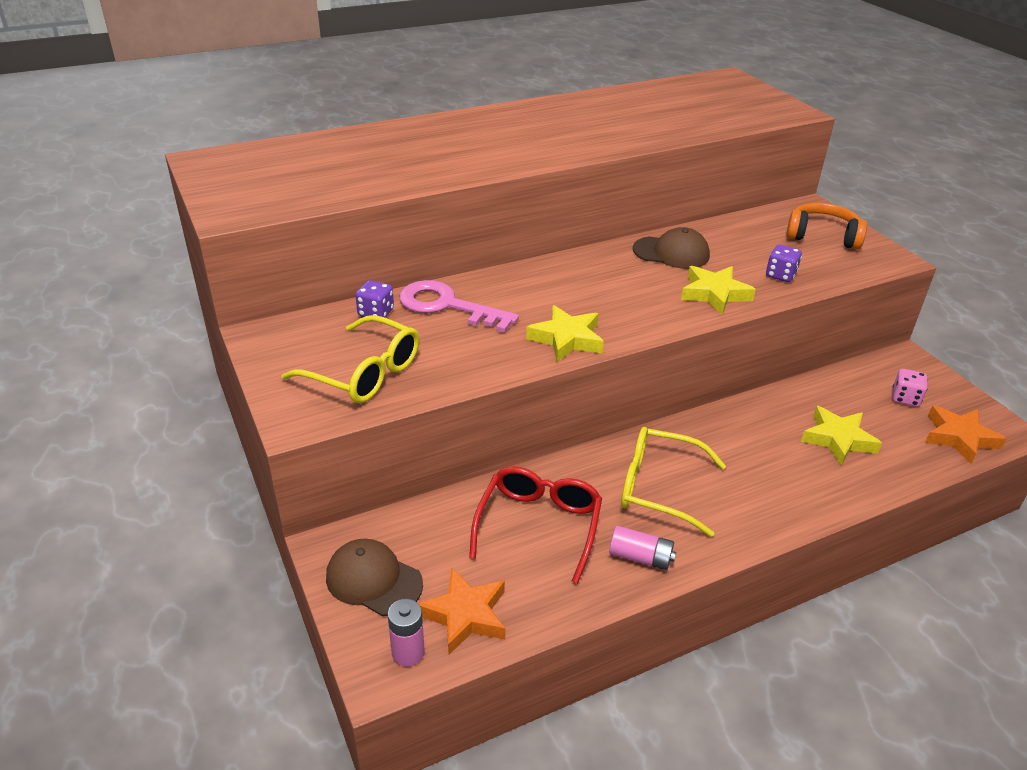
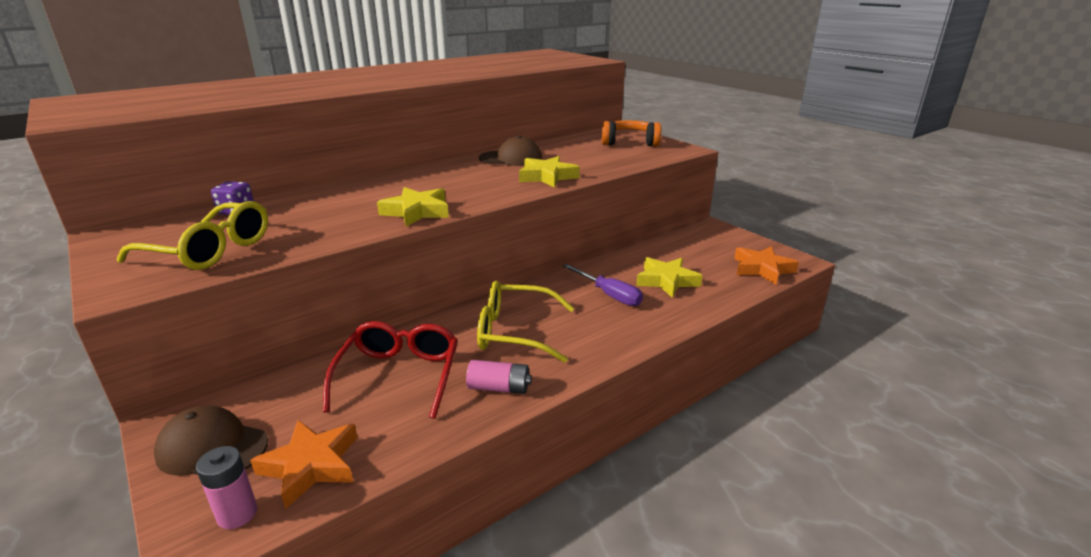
camera: 10 degrees left, 10 degrees down
(447, 306) = (308, 202): pink key -> none
(767, 451) = (609, 295): none -> purple screwdriver
(780, 275) = (600, 163): purple dice -> none
(905, 398) = (714, 250): pink dice -> none

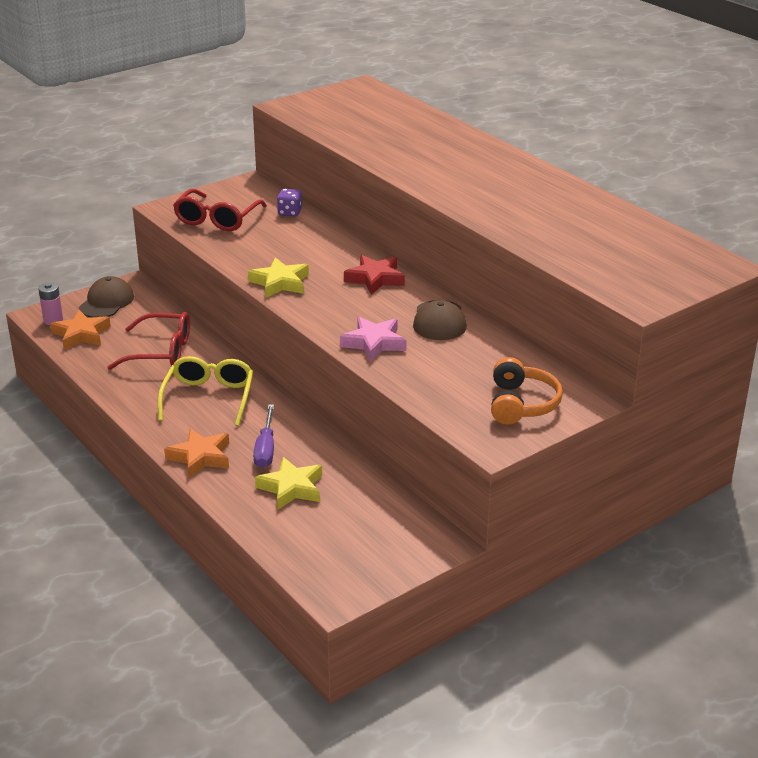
camera: 90 degrees right, 5 degrees up
(210, 250) = (217, 219): yellow glasses -> red glasses
(427, 176) = (375, 279): none -> red star
(499, 388) = (136, 393): pink battery -> none
(547, 177) = (374, 343): yellow star -> pink star
(609, 295) = (265, 449): purple screwdriver -> purple screwdriver turned 45 degrees counterclockwise
(762, 269) = (315, 563): orange star -> orange star (200, 457)

